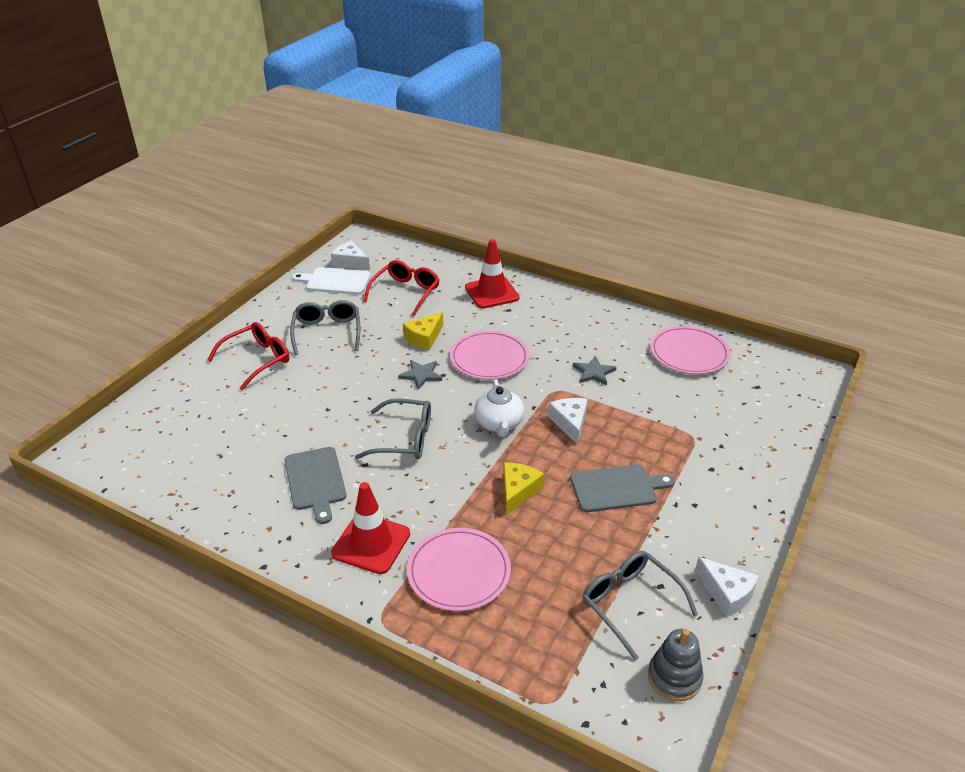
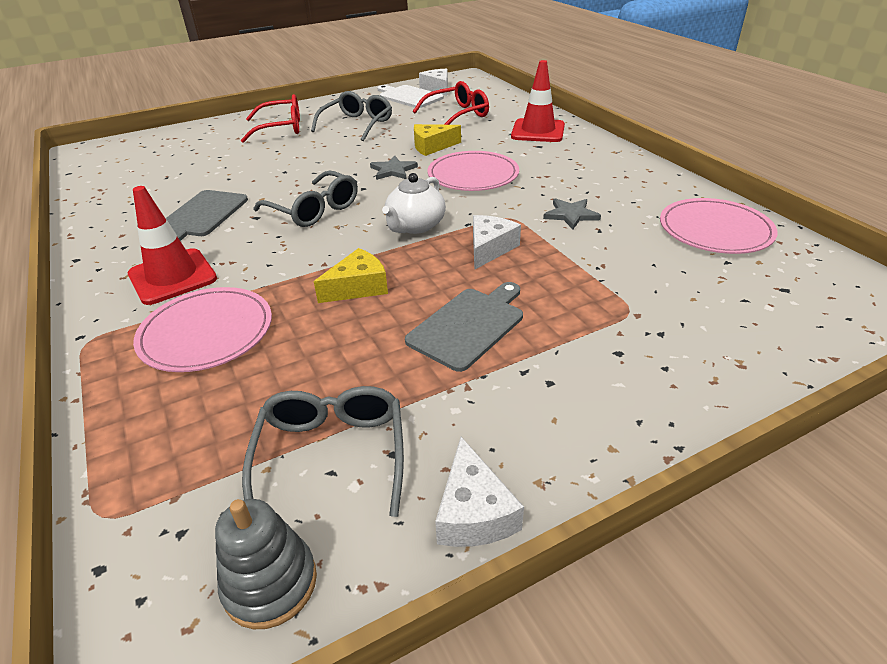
camera: 35 degrees right, 0 degrees up
(617, 488) = (469, 325): grey cutting board -> grey cutting board turned 75 degrees counterclockwise

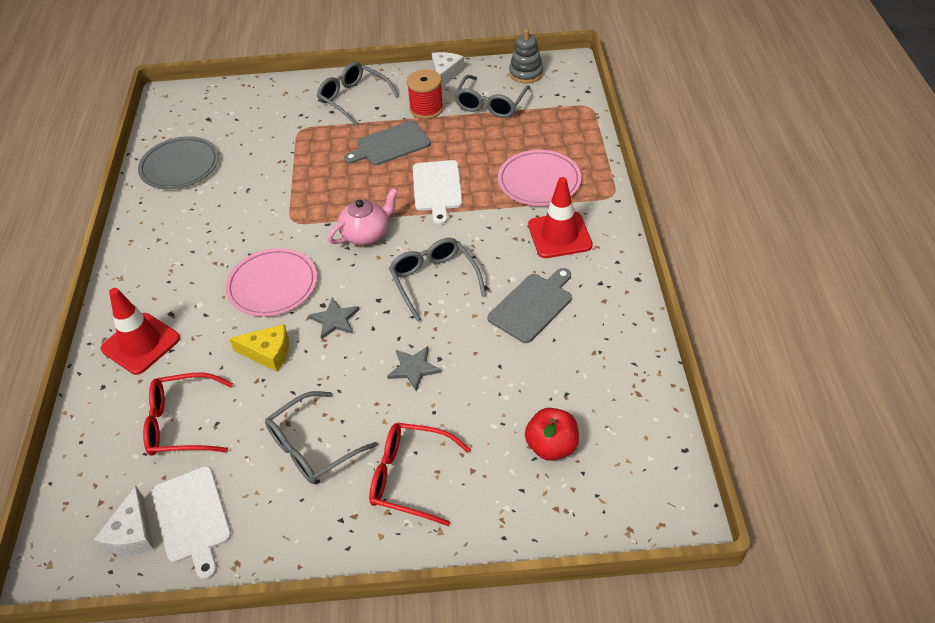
camera: 155 degrees left, 10 degrees up
(178, 155) = (551, 446): none -> red apple
(358, 287) = (437, 188): yellow cheese -> white cutting board
(415, 226) = (366, 234): white teapot -> pink teapot
(456, 406) = (426, 109): none -> red spool
(490, 248) = (333, 195): white cheese -> none
(571, 215) = (249, 209): grey star -> grey star (414, 368)
(609, 387) = (353, 99): none -> grey glasses
(715, 230) = (180, 166): pink plate -> grey plate

